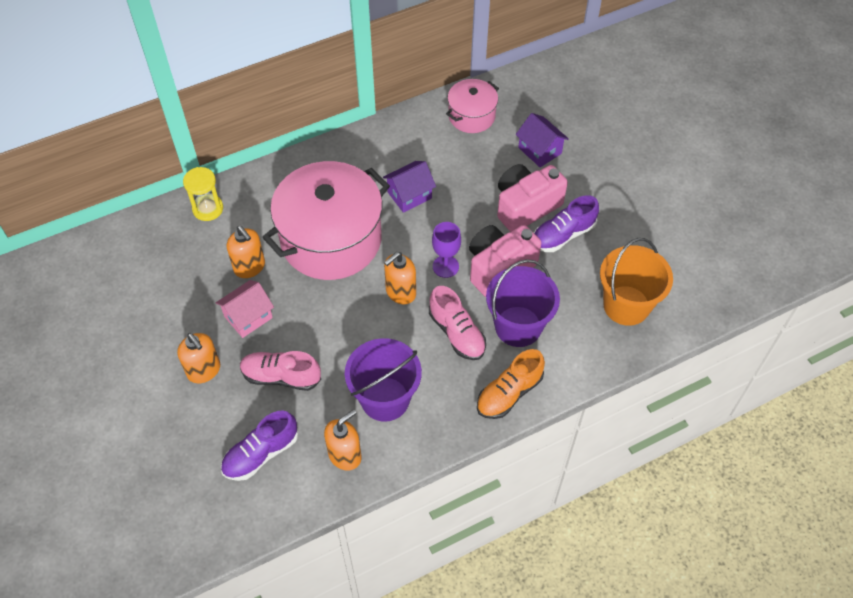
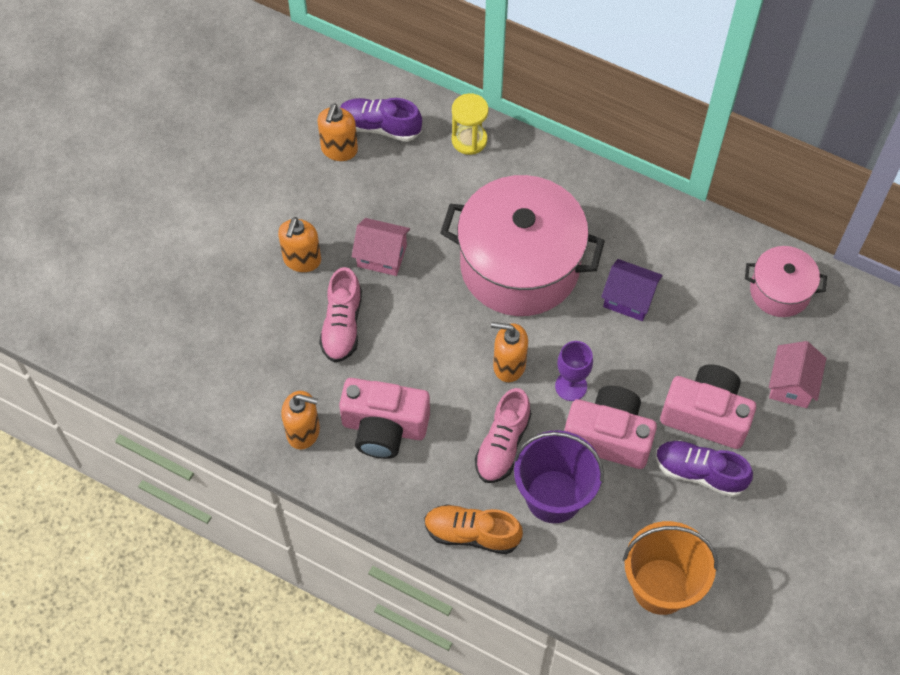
camera: 55 degrees right, 5 degrees up
(249, 267) = (434, 219): orange soap dispenser -> orange soap dispenser (339, 149)
(261, 454) = (256, 362): purple shoe -> purple shoe (380, 127)
(281, 376) = (342, 325): pink shoe -> pink shoe turned 150 degrees counterclockwise
(385, 399) = (384, 428): purple bucket -> pink camera
(540, 150) = (792, 384): purple house -> pink house

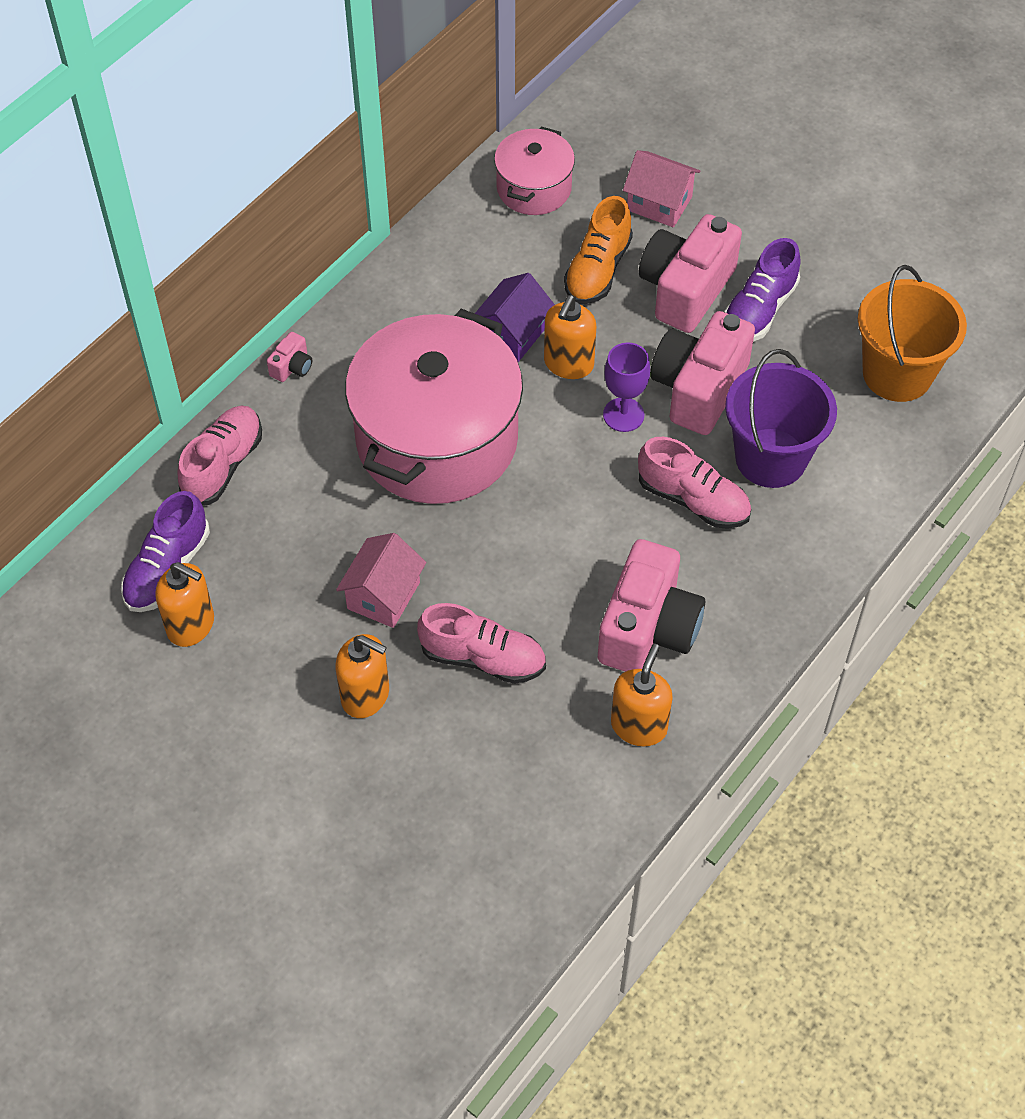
camera: 80 degrees left, 5 degrees down
(469, 140) = (223, 465): yellow hourglass -> pink shoe
(471, 534) = (810, 552): orange shoe -> orange shoe (597, 270)
(509, 365) = (582, 475): orange soap dispenser -> orange soap dispenser (568, 364)
(563, 163) = (292, 367): none -> pink camera

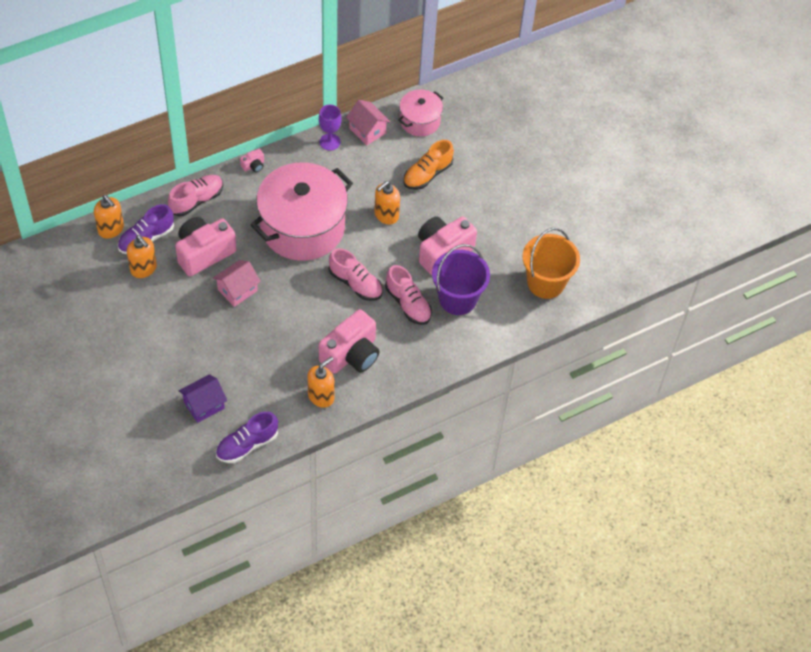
camera: 20 degrees right, 0 degrees up
(366, 696) = (204, 332): orange soap dispenser -> orange soap dispenser (111, 229)
(483, 658) = (267, 337): pink shoe -> pink shoe (355, 283)
(512, 334) = (367, 190): purple house -> purple house (204, 405)
(623, 415) = (398, 250): purple goblet -> purple goblet (330, 142)
(659, 203) = (478, 152): pink house -> pink house (367, 130)
(685, 289) = (465, 200): pink camera -> pink camera (204, 253)
(759, 310) = (496, 225): purple shoe -> purple shoe (247, 445)

